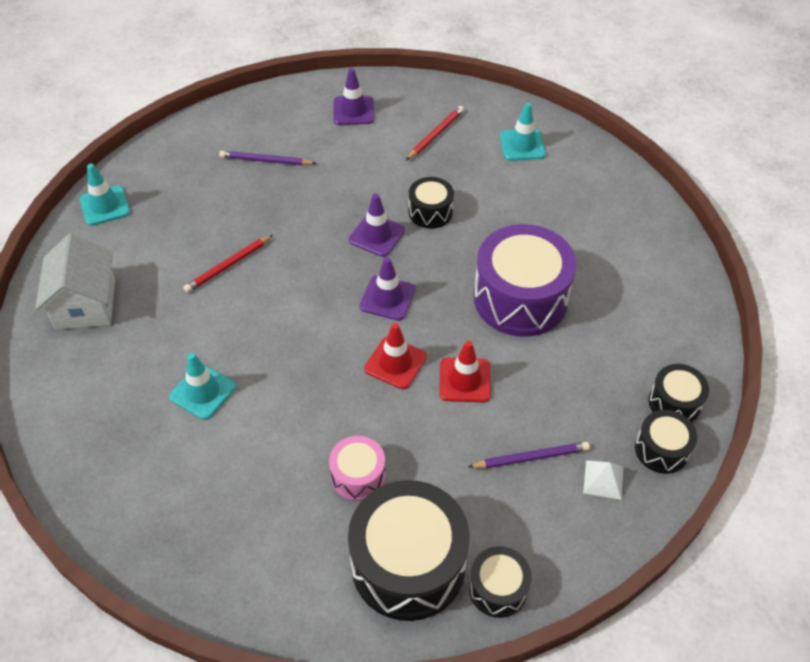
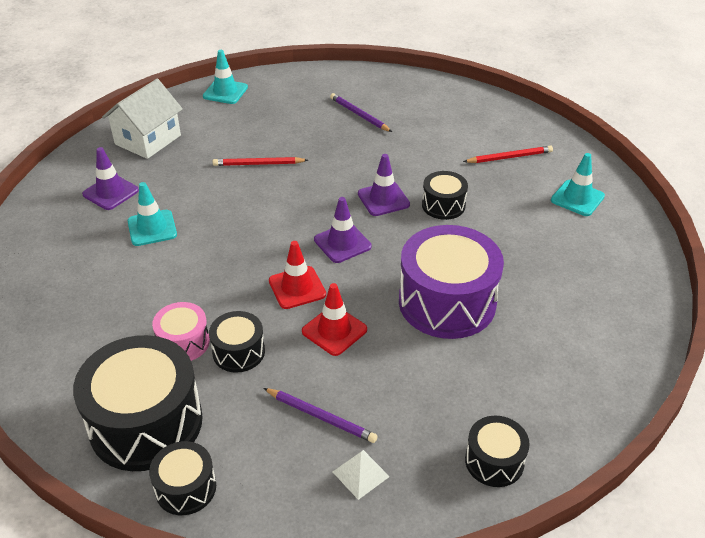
camera: 40 degrees right, 10 degrees down
(353, 111) = (461, 113): purple traffic cone -> purple traffic cone (110, 192)
(661, 449) = (439, 488): black drum -> black drum (238, 352)

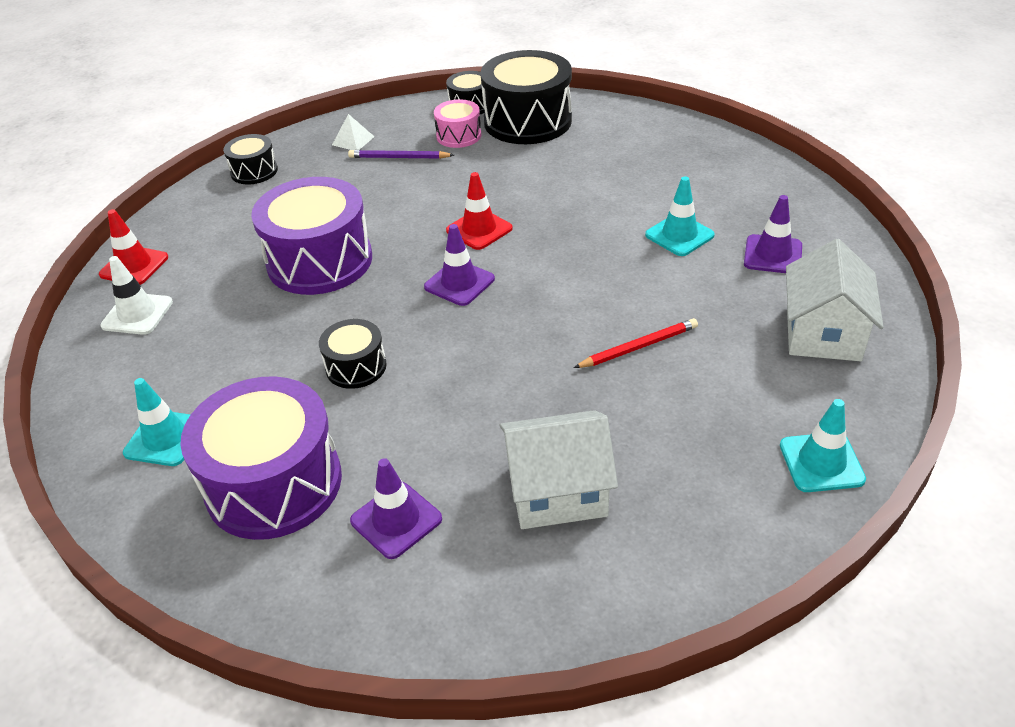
camera: 160 degrees right, 0 degrees up
(183, 342) = (547, 165): pink drum -> pink drum (459, 136)
(238, 352) = (494, 173): black drum -> none
(334, 330) = (421, 209): red traffic cone -> red traffic cone (134, 266)
(359, 115) = (557, 491): purple pencil -> white house
(383, 199) = (439, 350): purple traffic cone -> purple traffic cone (396, 520)
(509, 157) = (274, 483): red pencil -> purple drum
(612, 300) = (137, 314): none -> white traffic cone

